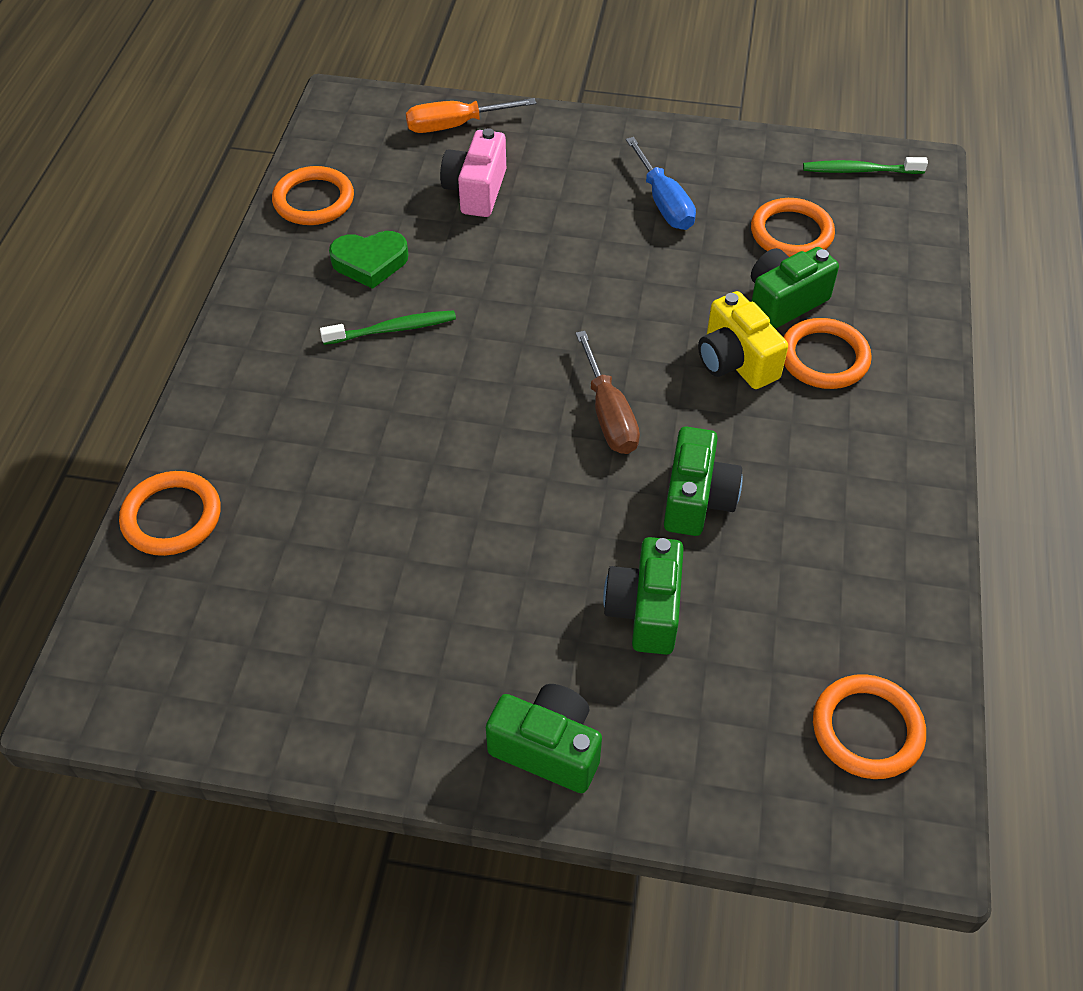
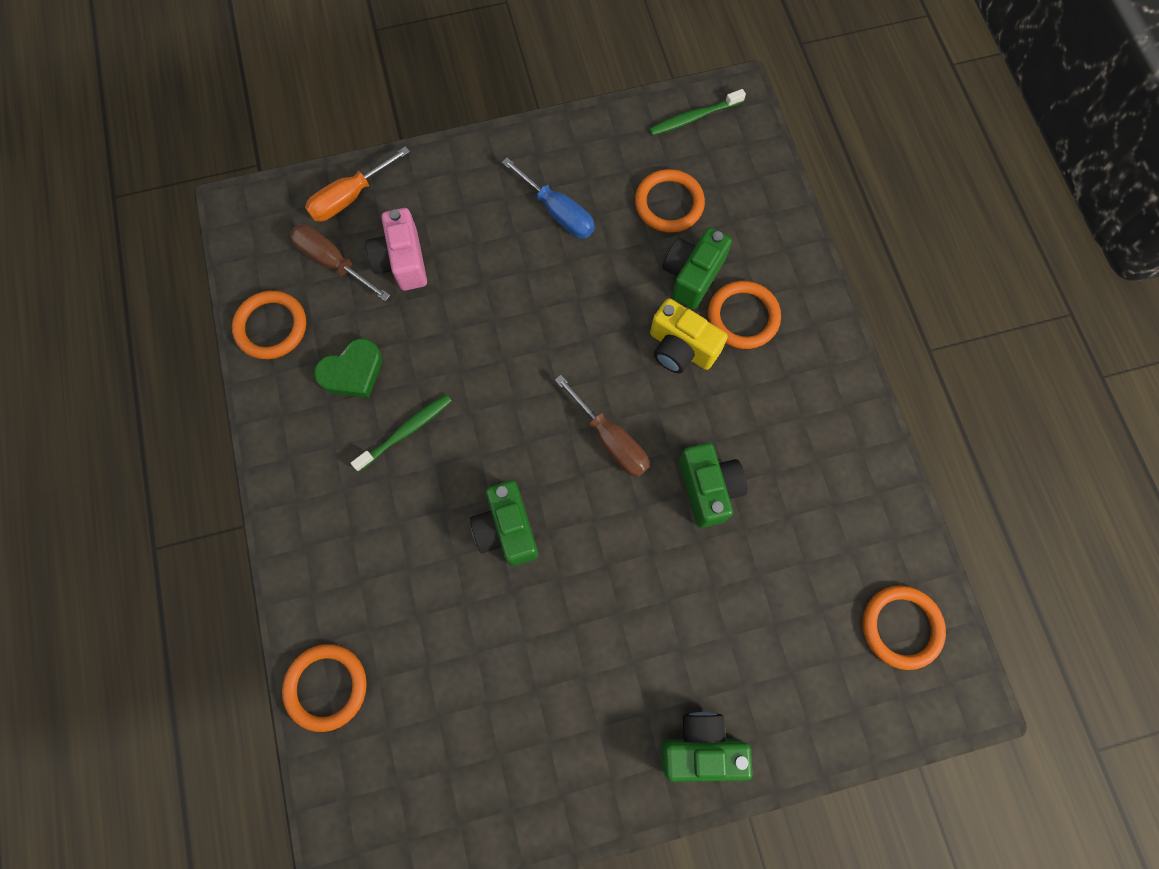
camera: 25 degrees left, 20 degrees up
(406, 170) = (333, 262): none -> brown screwdriver
(645, 610) = (715, 602): green camera -> green camera (507, 529)

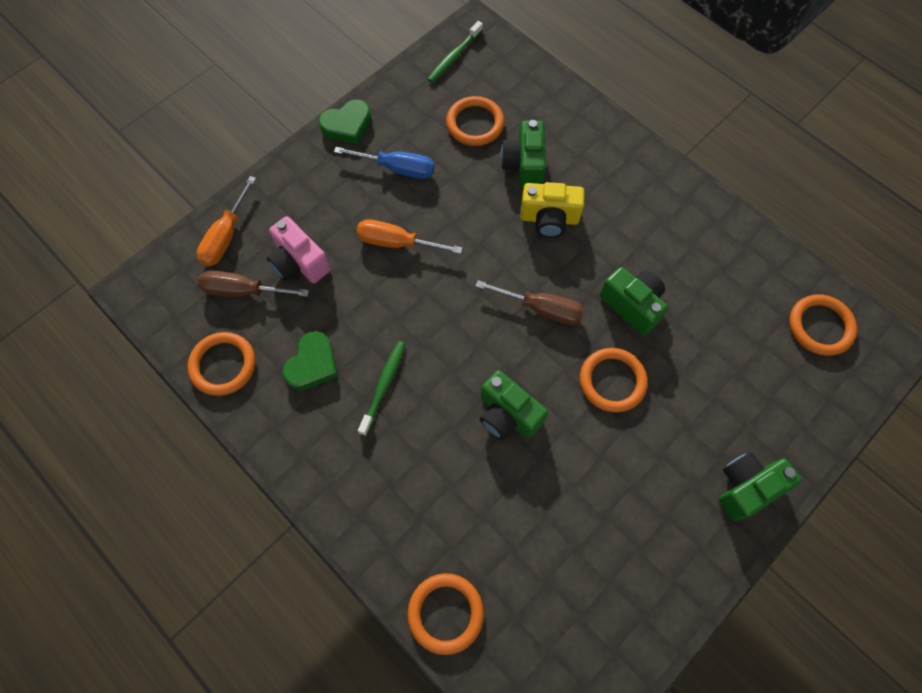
camera: 30 degrees left, 5 degrees down
(509, 291) = (397, 242): none -> orange screwdriver
(536, 139) = (347, 125): none -> green heart
(743, 317) = (578, 175): orange ring -> orange ring (612, 381)

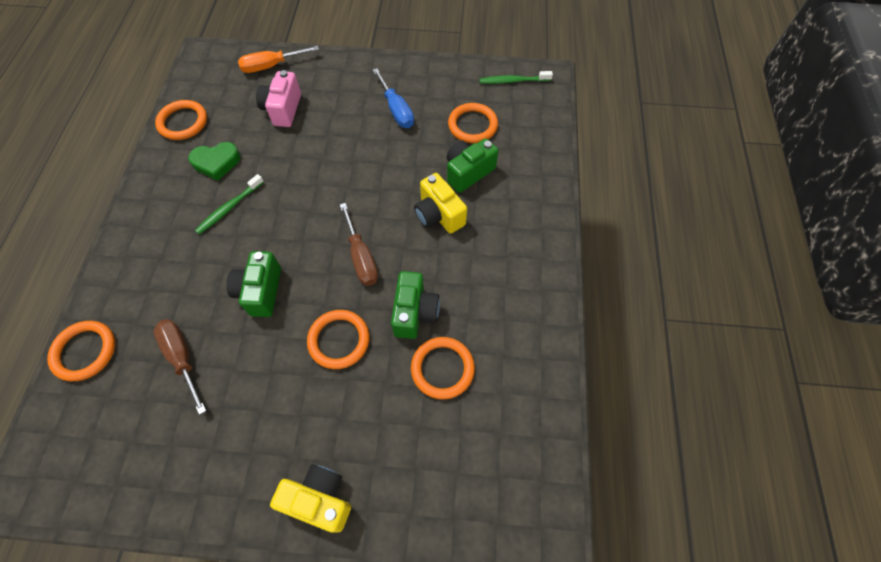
camera: 50 degrees right, 5 degrees down
(243, 291) = (241, 98): brown screwdriver -> brown screwdriver (182, 358)
(347, 125) = (403, 66): green heart -> none
(383, 386) = (229, 208): green toothbrush -> green toothbrush turned 150 degrees clockwise
(397, 242) = (341, 146): orange screwdriver -> none
(746, 487) = (319, 499): green camera -> yellow camera
(820, 326) = (518, 467): orange ring -> orange ring (442, 368)

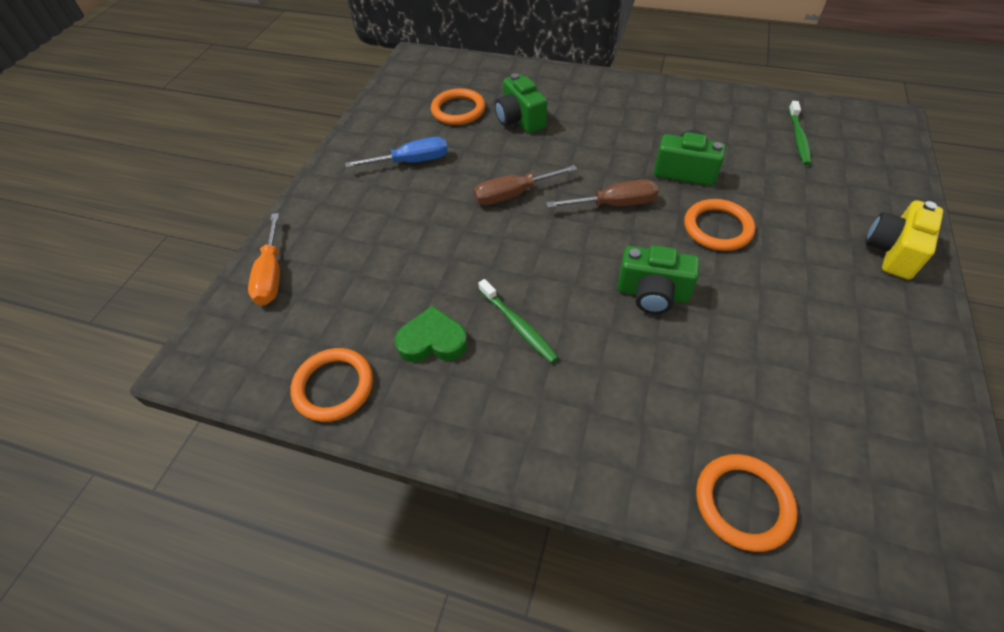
camera: 75 degrees left, 10 degrees down
(182, 358) = (746, 375): brown screwdriver -> brown screwdriver (513, 194)
(216, 163) = (432, 341): green heart -> green heart turned 90 degrees counterclockwise
(283, 109) = (363, 264): pink camera -> none
(438, 215) = (569, 144): yellow camera -> none
(442, 368) = (745, 159): orange ring -> none
(513, 81) = (409, 78): green toothbrush -> green toothbrush (798, 138)

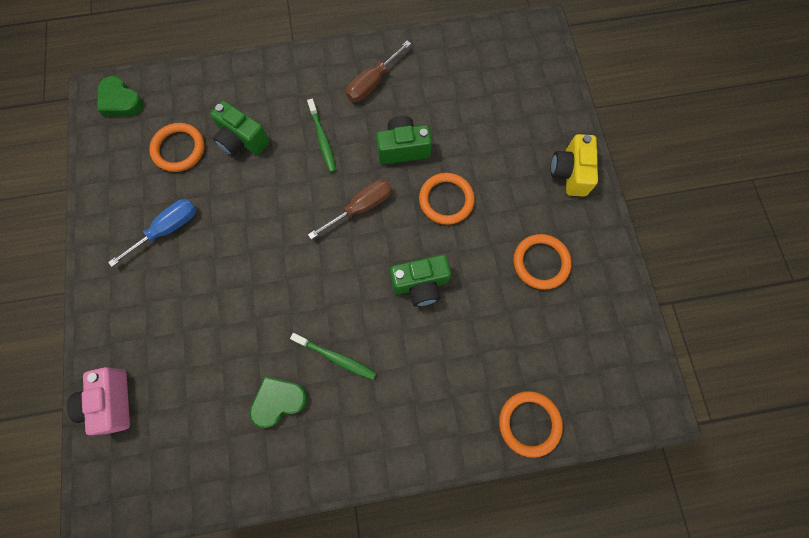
camera: 30 degrees left, 20 degrees up
(271, 274) = (111, 402): orange screwdriver -> pink camera
(334, 386) = (224, 475): orange ring -> orange ring (541, 262)
(429, 67) = (120, 101): none -> green heart
(513, 194) = (275, 230): brown screwdriver -> brown screwdriver (372, 83)
(798, 138) = (478, 76): green toothbrush -> green toothbrush (322, 139)

